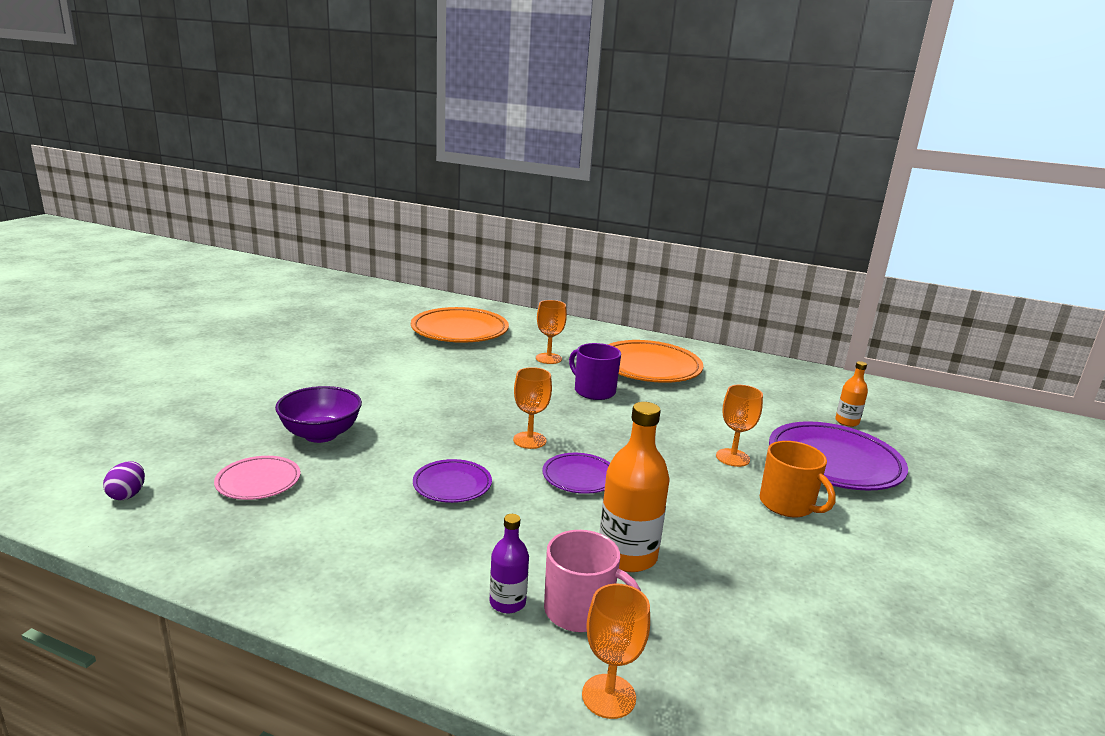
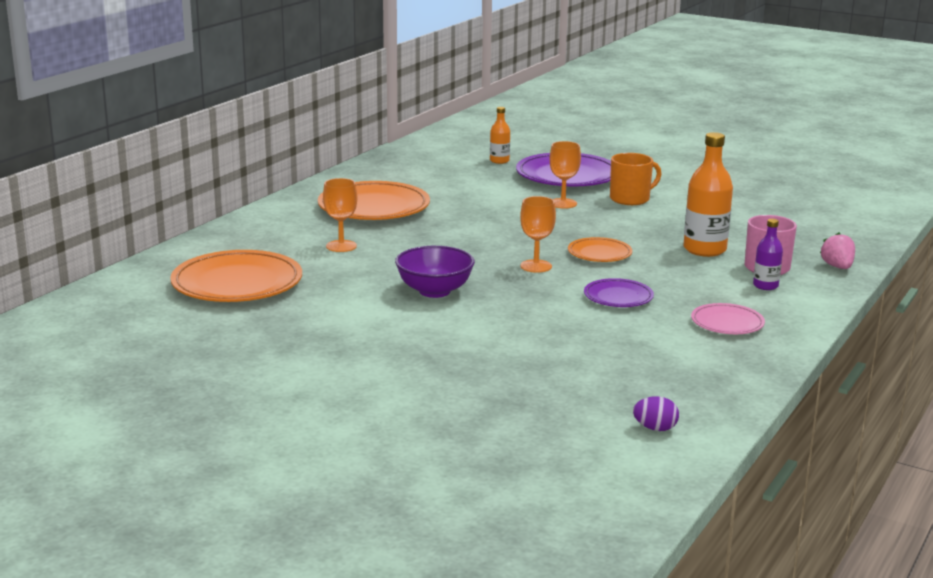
camera: 80 degrees left, 0 degrees up
(258, 482) = (623, 372): pink plate -> pink plate (727, 323)
(321, 434) = (526, 350): purple bowl -> purple bowl (434, 291)
(579, 477) = (599, 254): purple plate -> orange plate
(593, 391) = (430, 234): purple mug -> none
(608, 696) = (837, 267): orange goblet -> pink strawberry

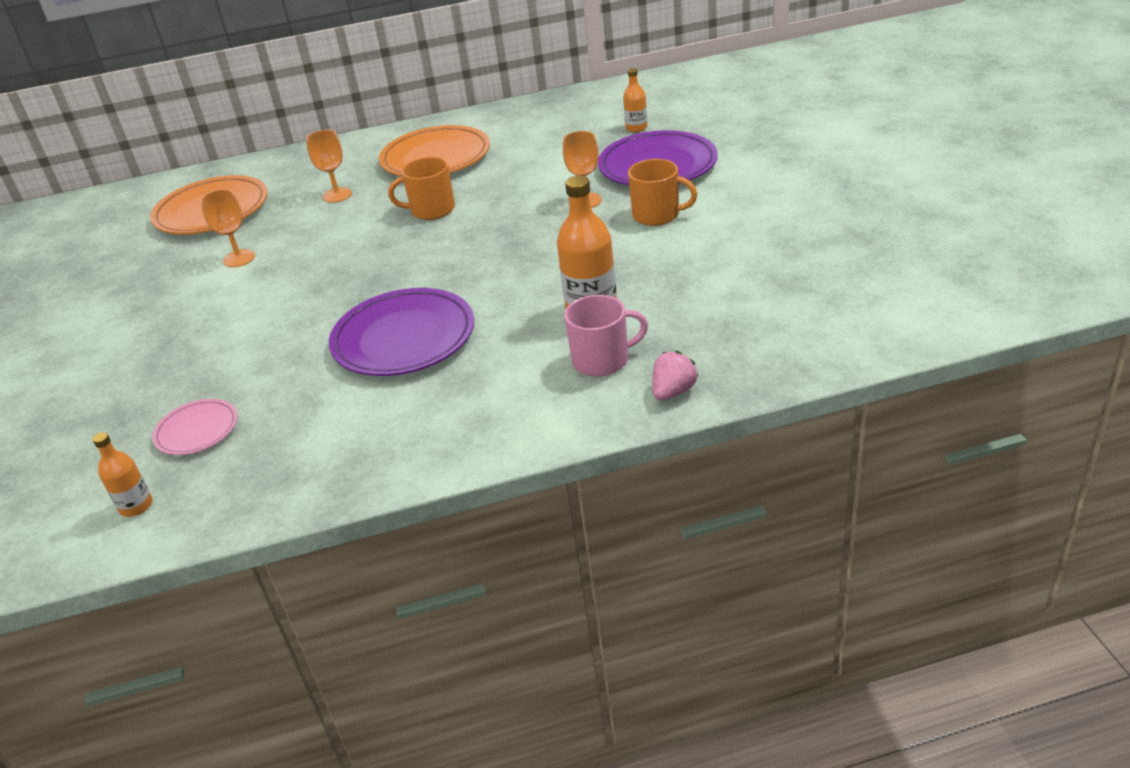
camera: 50 degrees right, 15 degrees up
(434, 291) = (300, 271): purple bowl -> none
(454, 234) = (431, 210): none -> orange mug
(536, 266) = (417, 272): orange goblet -> orange goblet (239, 258)
(599, 254) = (493, 278): orange plate -> none
(618, 297) = (404, 339): purple plate -> purple plate, size x1.89
(655, 428) = (136, 506): purple egg -> orange bottle
(727, 323) = (421, 416): pink plate -> pink plate (197, 431)
(765, 286) = (550, 384): purple bottle -> none

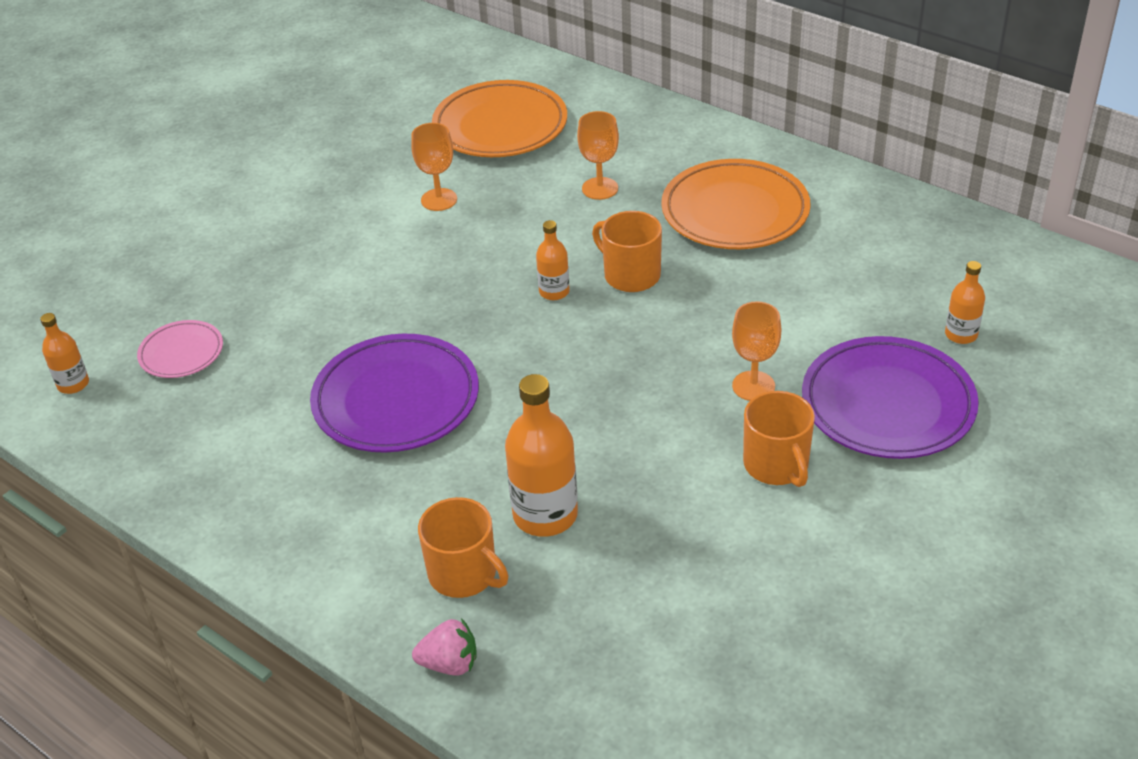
camera: 50 degrees right, 5 degrees up
(401, 242) = (554, 292): none -> orange bottle
(602, 360) = (464, 574): pink mug -> orange mug

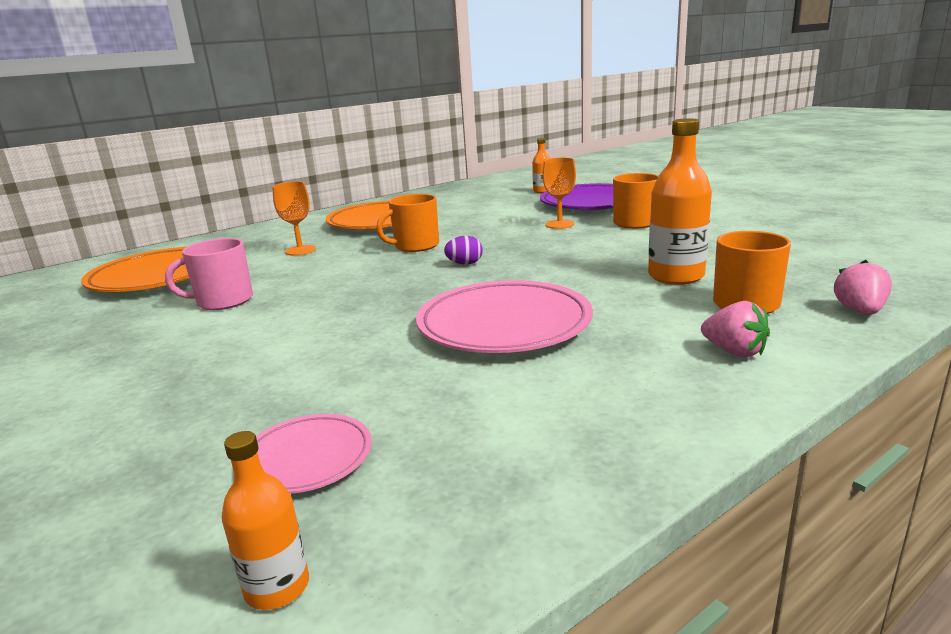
camera: 75 degrees left, 20 degrees down
(345, 560) = (734, 352): none -> pink strawberry
(396, 400) = (504, 325): purple plate -> pink plate
(439, 200) = (223, 301): orange goblet -> pink mug
(554, 292) = (409, 266): orange bottle -> none
(568, 333) = (464, 264): none -> purple egg

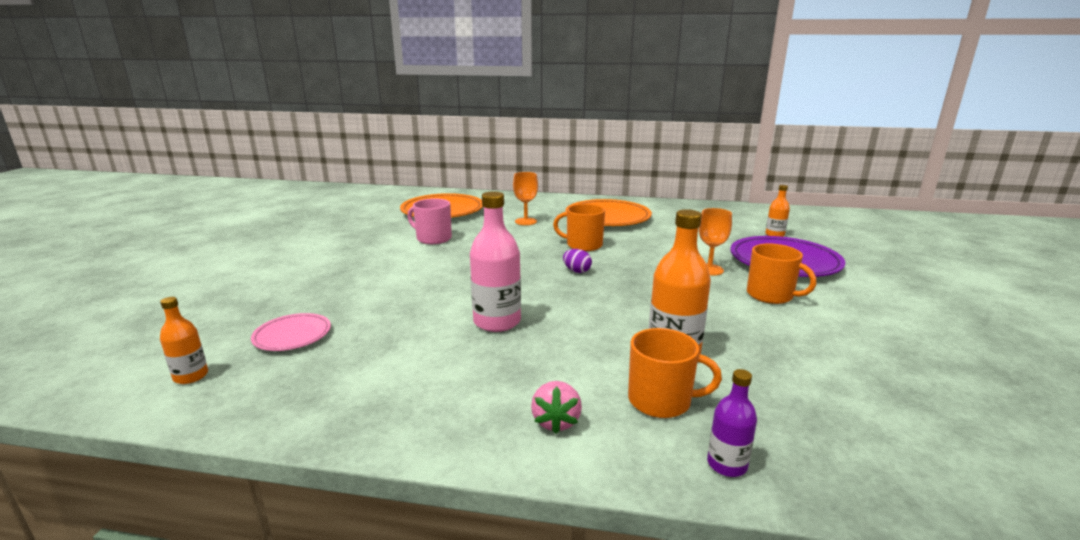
camera: 45 degrees right, 0 degrees up
(504, 325) = (497, 322): pink plate -> pink bottle
(859, 311) = (727, 464): pink strawberry -> purple bottle

